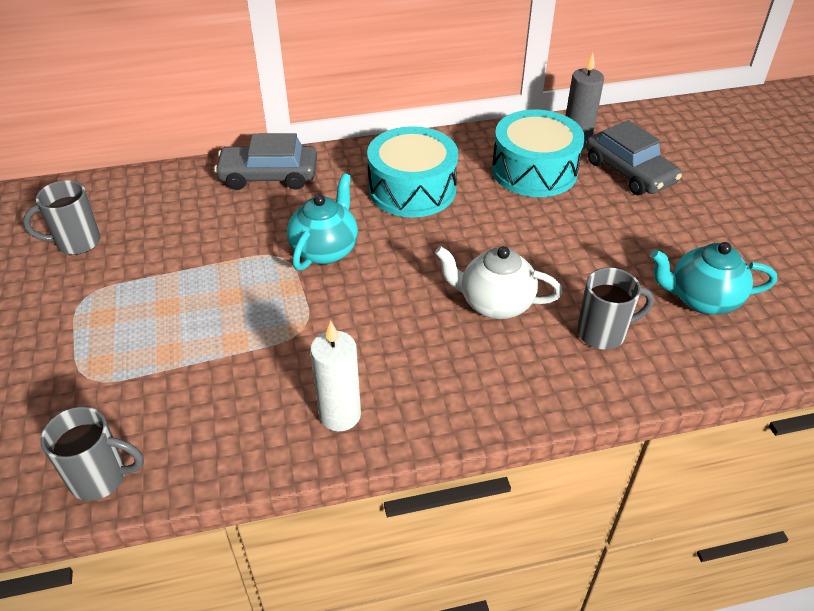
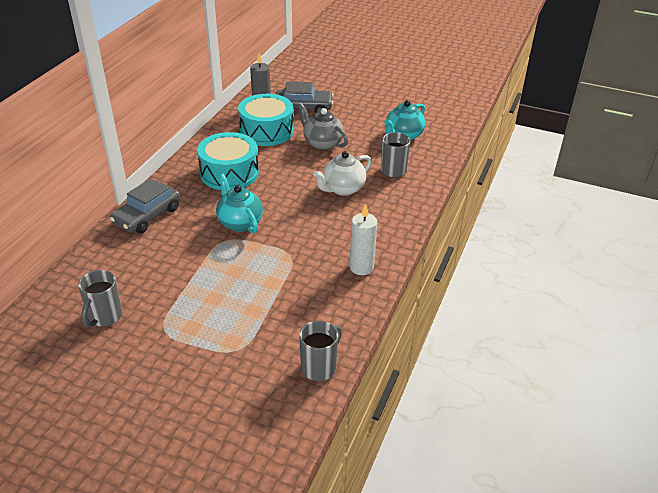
camera: 55 degrees left, 5 degrees down
(572, 230) = (322, 143): none -> grey teapot

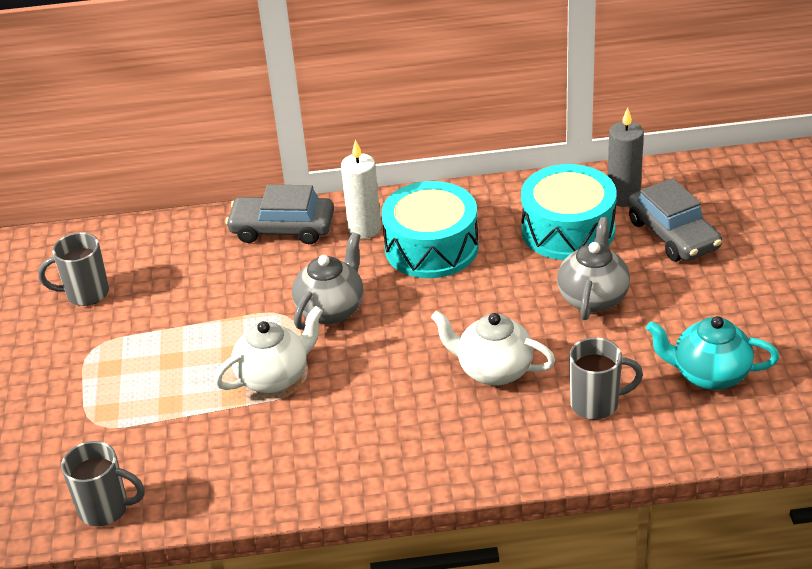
camera: 65 degrees right, 0 degrees up
(240, 222) = (331, 309): turquoise teapot -> grey teapot
(273, 262) = (274, 377): none -> white teapot
(361, 267) = (324, 467): white candle -> white candle (364, 229)

